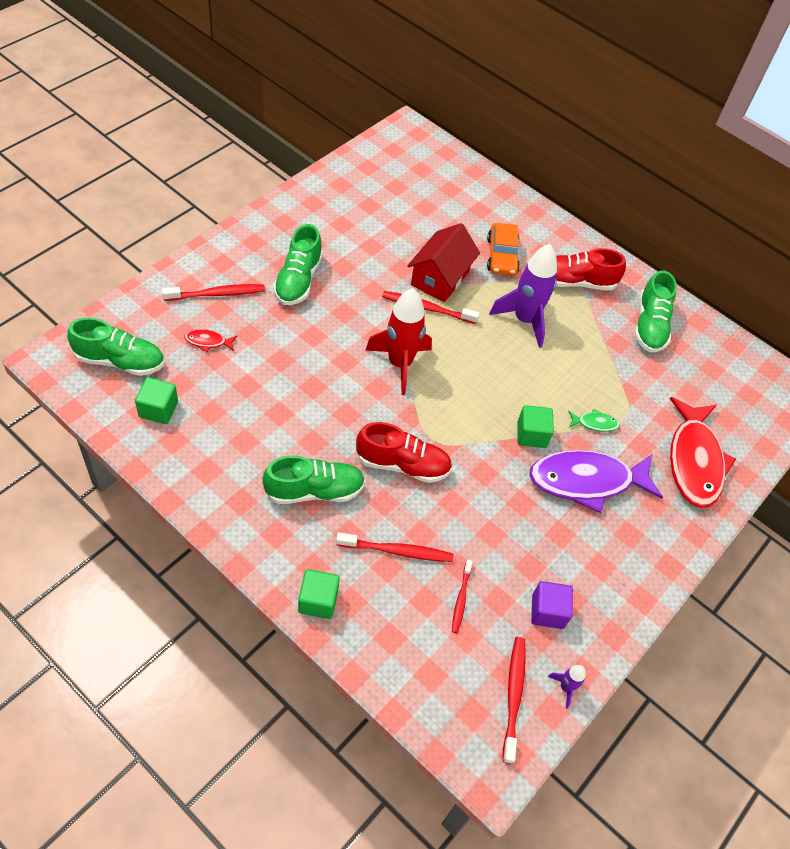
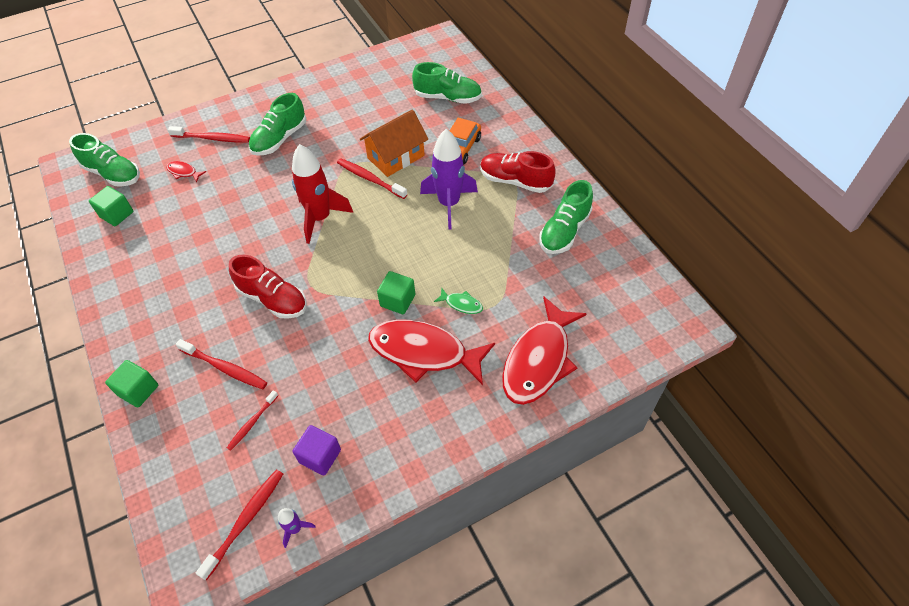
camera: 30 degrees right, 0 degrees up
(314, 490) = (191, 302): green shoe -> green shoe (448, 97)
(440, 278) = (396, 157): red house -> orange house
(586, 481) = (424, 352): purple fish -> red fish

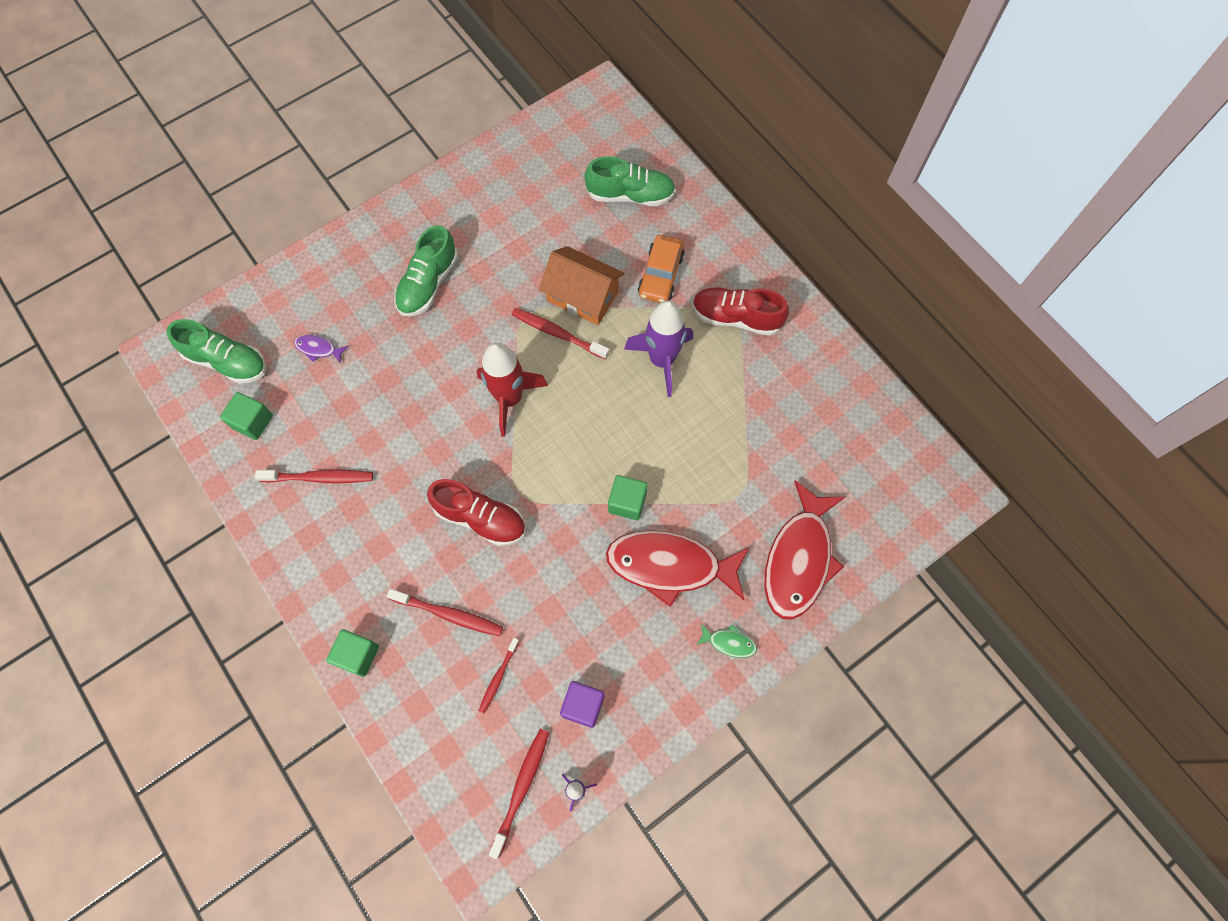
camera: 10 degrees left, 15 degrees up
(183, 172) = (318, 349): red fish -> purple fish
(212, 138) = (340, 292): red toothbrush -> red toothbrush (319, 478)
(396, 157) = (583, 296): orange house -> orange house turned 75 degrees clockwise
(461, 304) = (701, 498): green fish -> green fish (729, 642)
(564, 231) = (805, 384): green shoe -> none

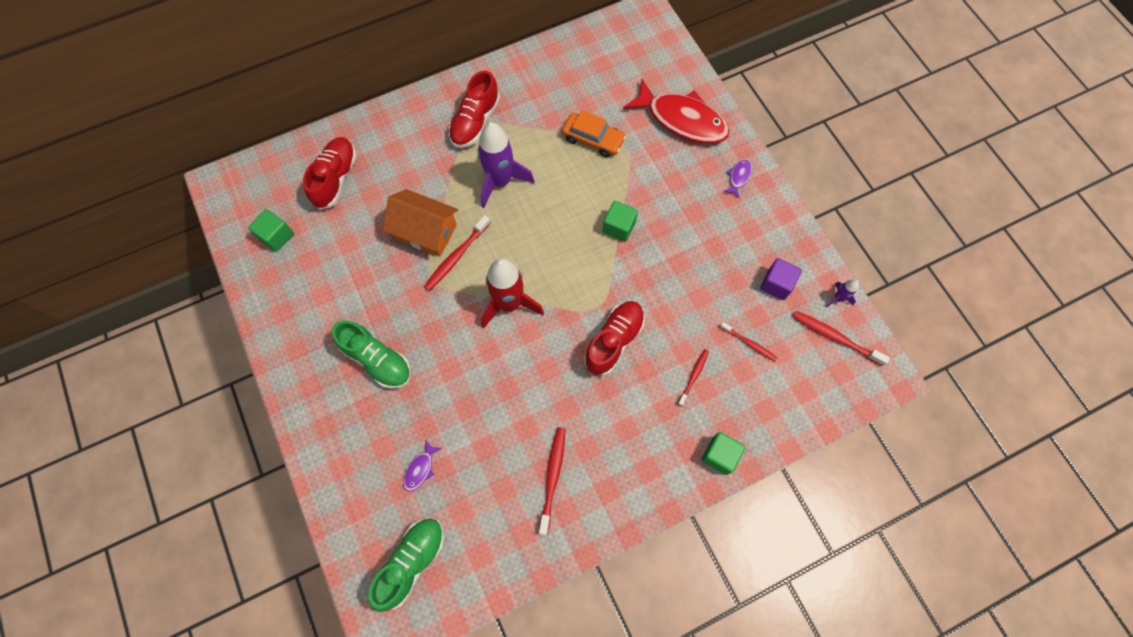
camera: 80 degrees left, 0 degrees up
(252, 422) = (483, 539): green cube -> green cube (276, 236)
(449, 614) = (693, 376): red toothbrush -> red toothbrush, size x0.64
(583, 296) = (425, 231): orange house -> orange house turned 75 degrees clockwise
(630, 195) = (335, 178): green shoe -> red shoe
(661, 275) = (421, 169): orange car -> orange car (593, 139)
(670, 565) = (675, 205): red fish -> none
(729, 642) = (739, 177): green fish -> purple fish

